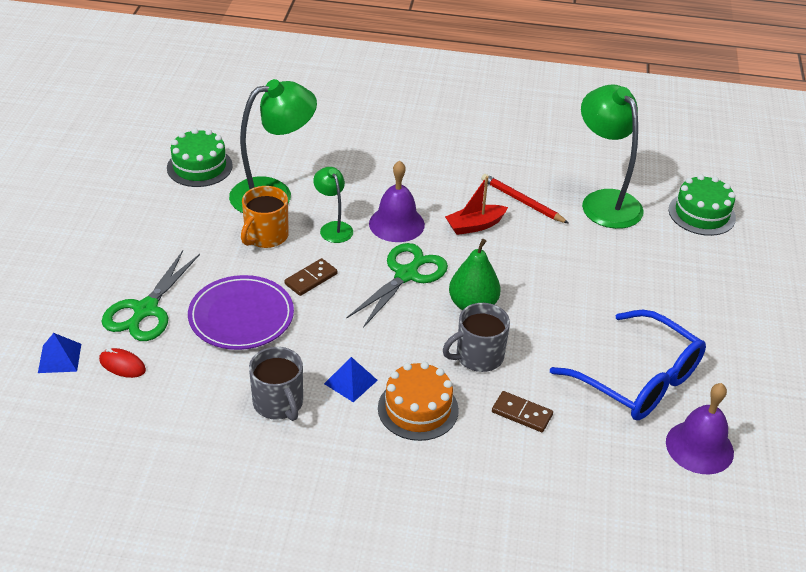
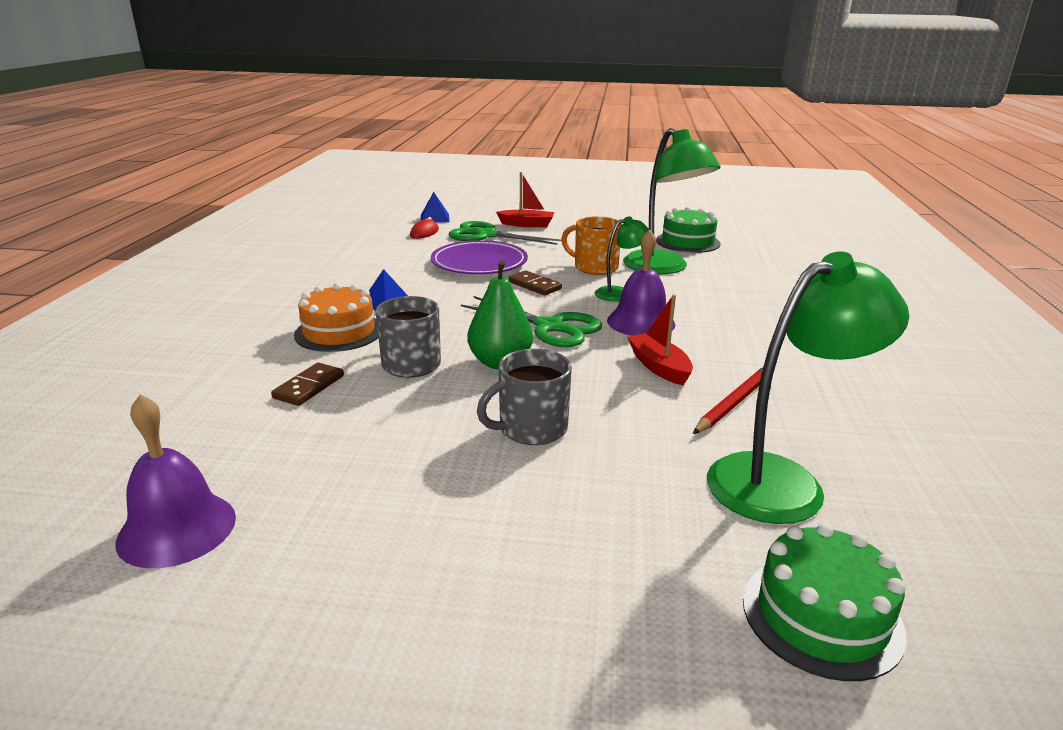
camera: 90 degrees right, 15 degrees down
(110, 275) = (527, 224): none -> red boat
(278, 403) = (367, 278): grey mug -> grey mug (531, 429)
(639, 380) = (339, 481): blue glasses -> none

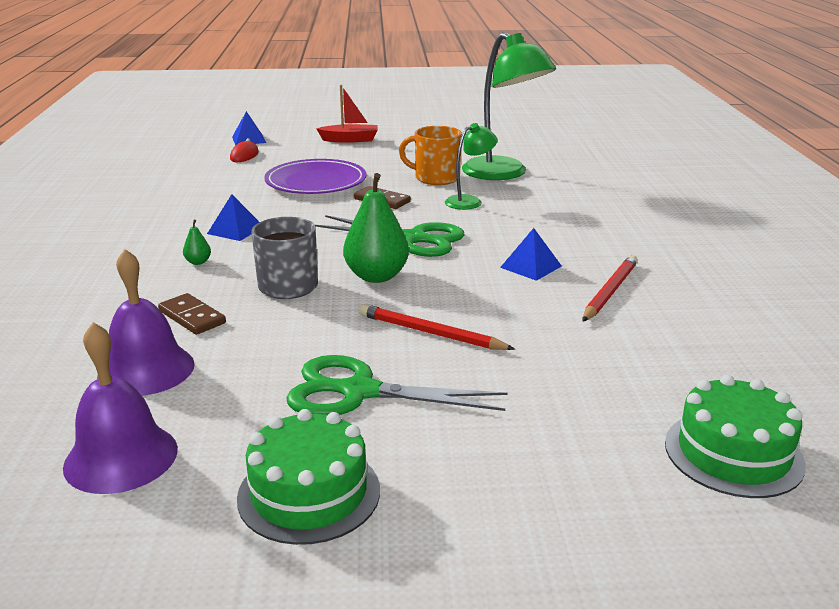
camera: 10 degrees left, 0 degrees up
(309, 387) = (192, 317): brown domino -> brown domino turned 60 degrees counterclockwise
(339, 332) = (198, 262): orange cake -> green pear
(487, 235) = (312, 154): green scissors -> green scissors (359, 392)
(531, 429) = (430, 333): grey mug -> red pencil
(641, 322) = (499, 227): purple bell -> purple bell (146, 369)
(659, 367) = (531, 266): red boat -> blue pyramid
(688, 242) = (519, 146): green cake -> green cake (309, 493)
(783, 481) = (672, 353): green lamp -> none

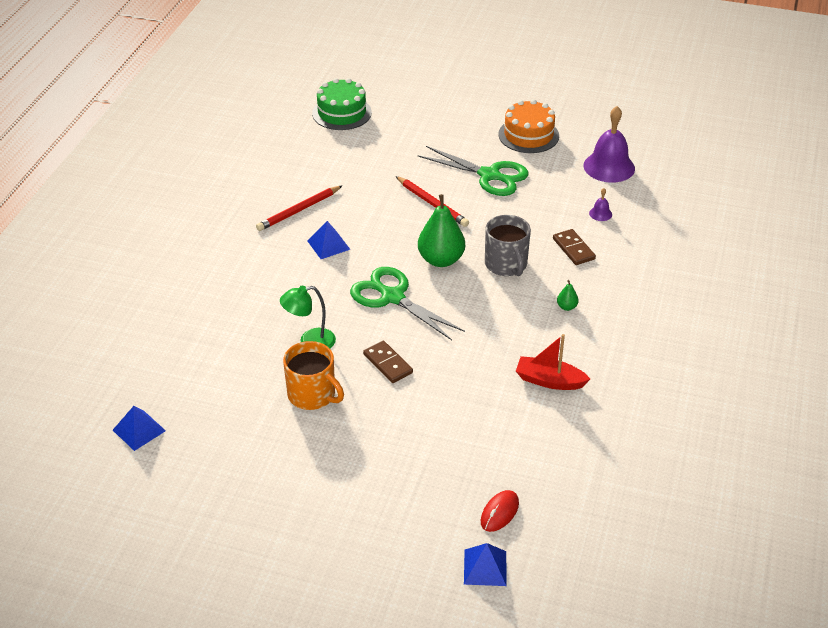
camera: 160 degrees left, 15 degrees up
(146, 369) = (600, 213): purple bell -> purple bell, size x0.43
(235, 230) = (532, 346): blue pyramid -> blue pyramid (139, 430)
(309, 493) = (528, 135): green cake -> orange cake
(316, 182) = (437, 418): purple plate -> none
(350, 140) = (355, 528): red boat -> red boat (549, 381)
(503, 174) = (240, 385): green lamp -> none

